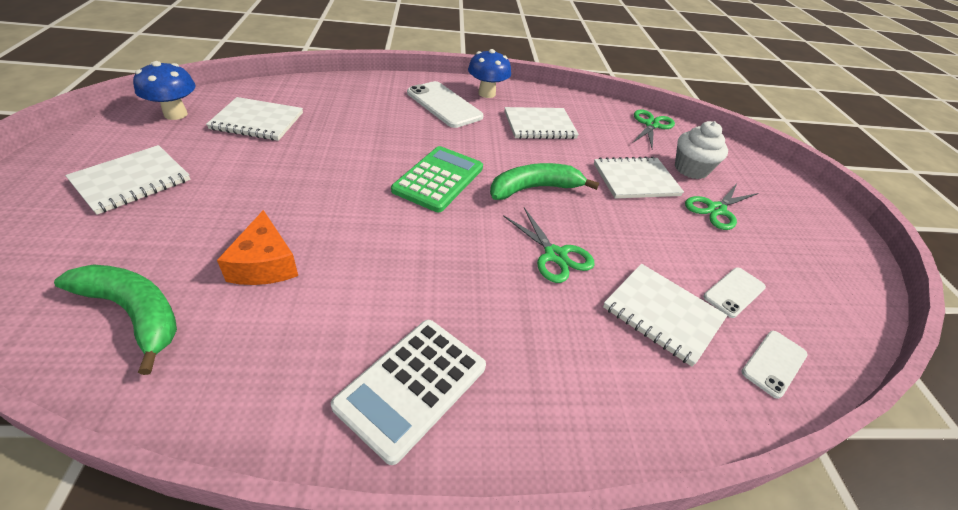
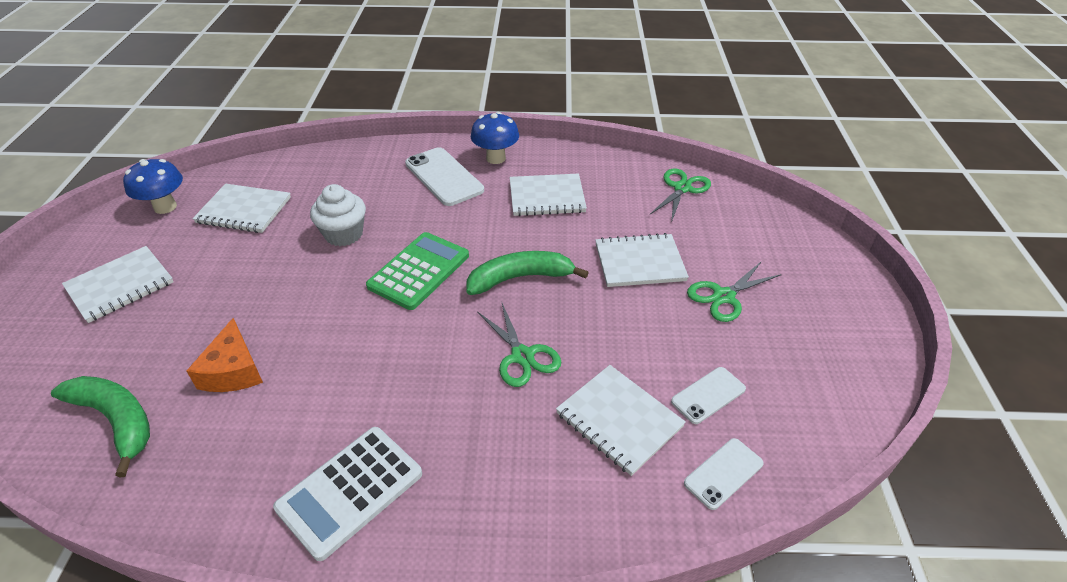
camera: 10 degrees right, 0 degrees up
(691, 169) = (711, 245): white cupcake -> white cupcake (344, 234)

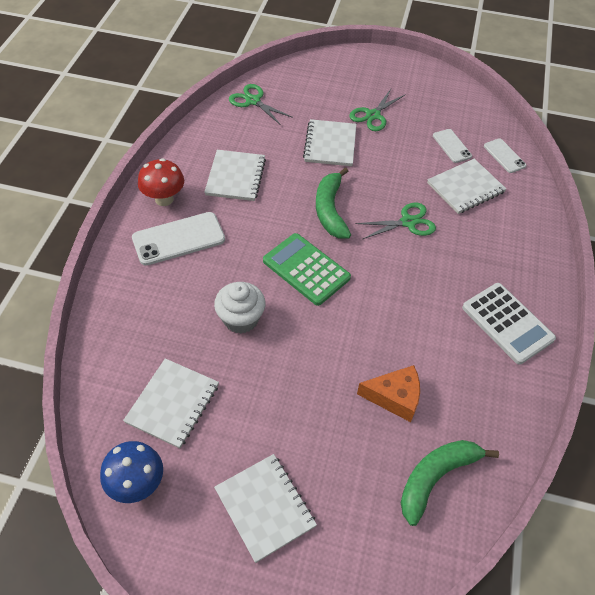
camera: 80 degrees left, 10 degrees up
(496, 158) = (164, 199): blue mushroom -> red mushroom
(724, 296) = (373, 115): green scissors -> green scissors turned 60 degrees clockwise

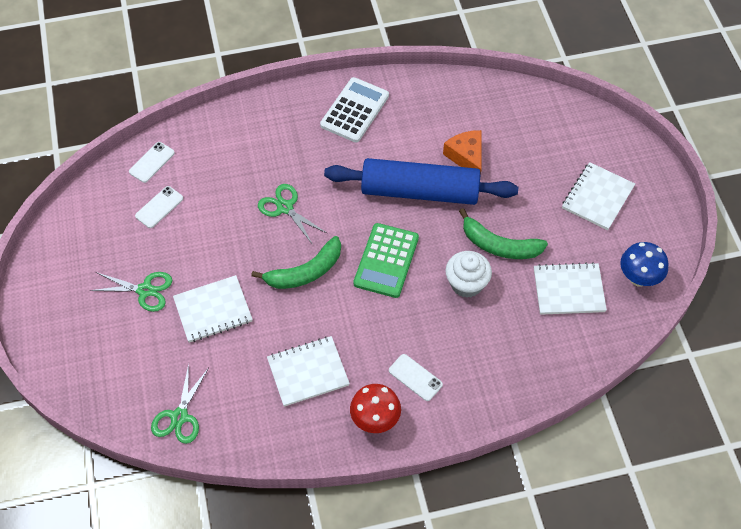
camera: 115 degrees left, 5 degrees up
(178, 239) = (415, 377): white phone -> white phone, size x0.58
(371, 332) = (420, 191): none -> blue rolling pin
(435, 478) = (510, 115): green banana -> green banana (499, 245)
(465, 188) = (214, 179): white notebook -> none

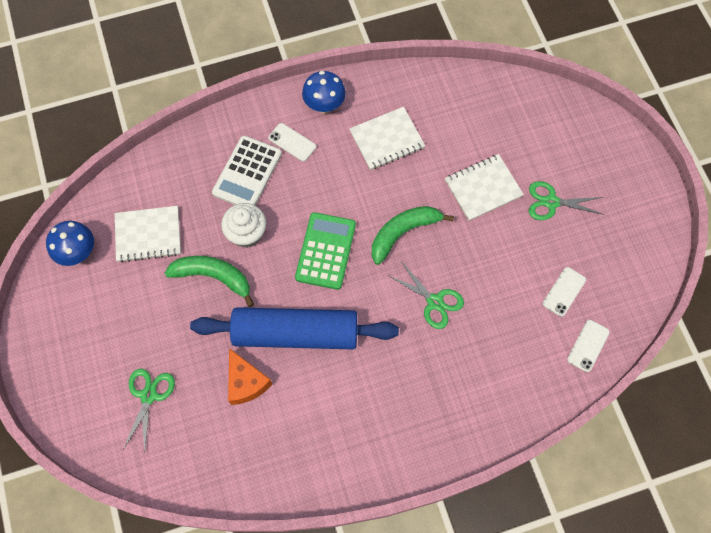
camera: 175 degrees right, 10 degrees up
(179, 416) = (489, 95): green scissors -> green scissors (149, 395)
(355, 110) = (376, 437): white calculator -> white calculator (247, 173)
(375, 419) = (324, 105): red mushroom -> blue mushroom
(597, 197) = (107, 342): white notebook -> none

